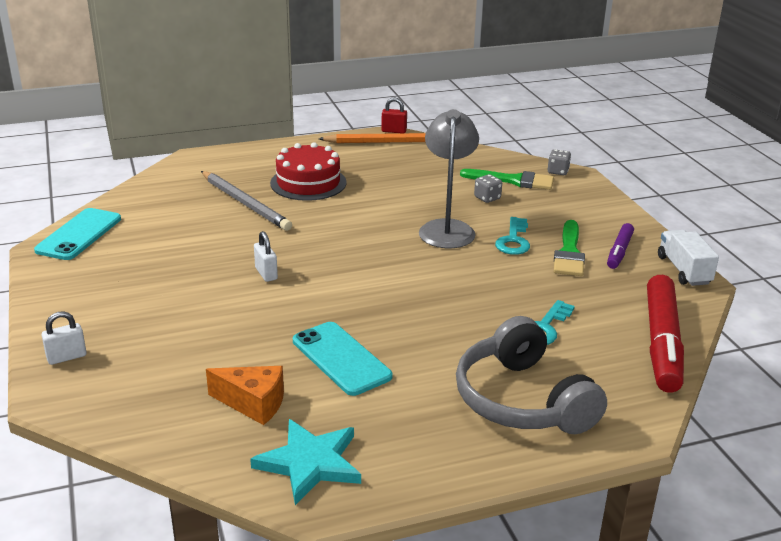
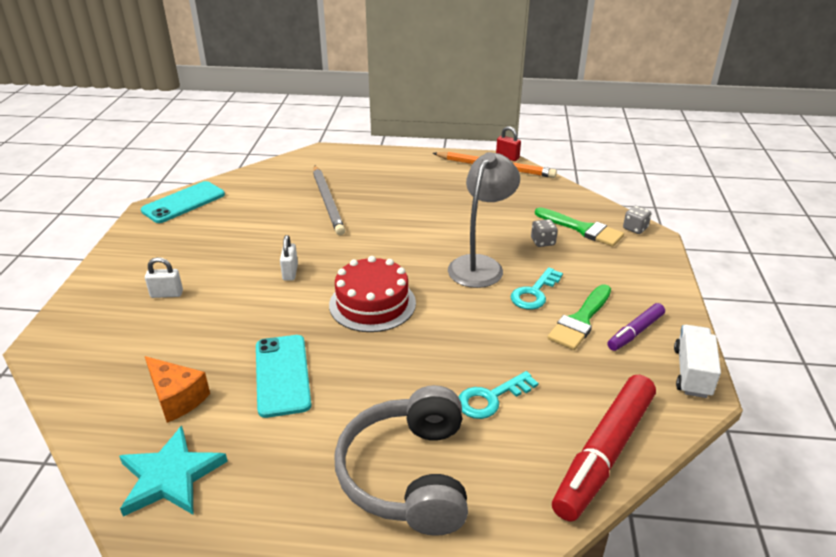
camera: 25 degrees right, 5 degrees up
(66, 357) = (83, 310): white padlock -> white padlock (167, 294)
(308, 183) = (394, 193): red cake -> red cake (372, 304)

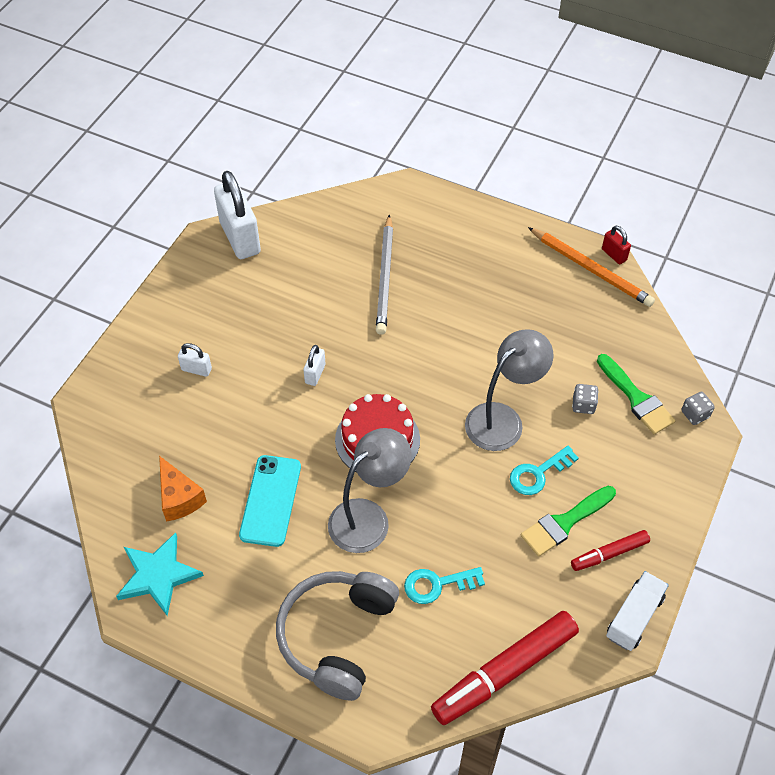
camera: 20 degrees right, 20 degrees up
(183, 202) = (240, 238): turquoise phone -> white padlock
(392, 363) = (368, 517): none -> grey lamp
(635, 332) = (609, 554): purple marker -> red marker

